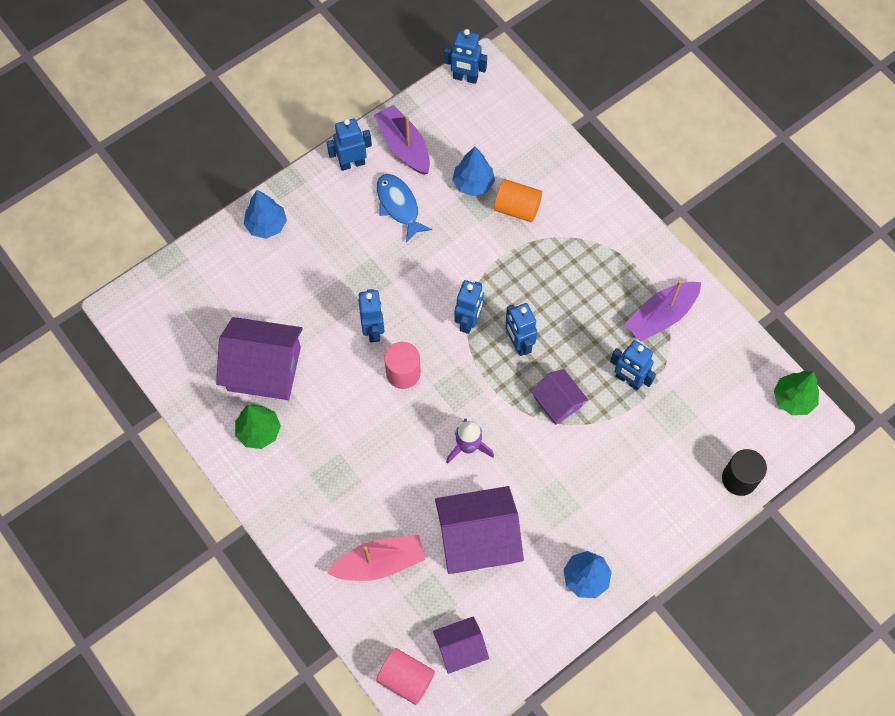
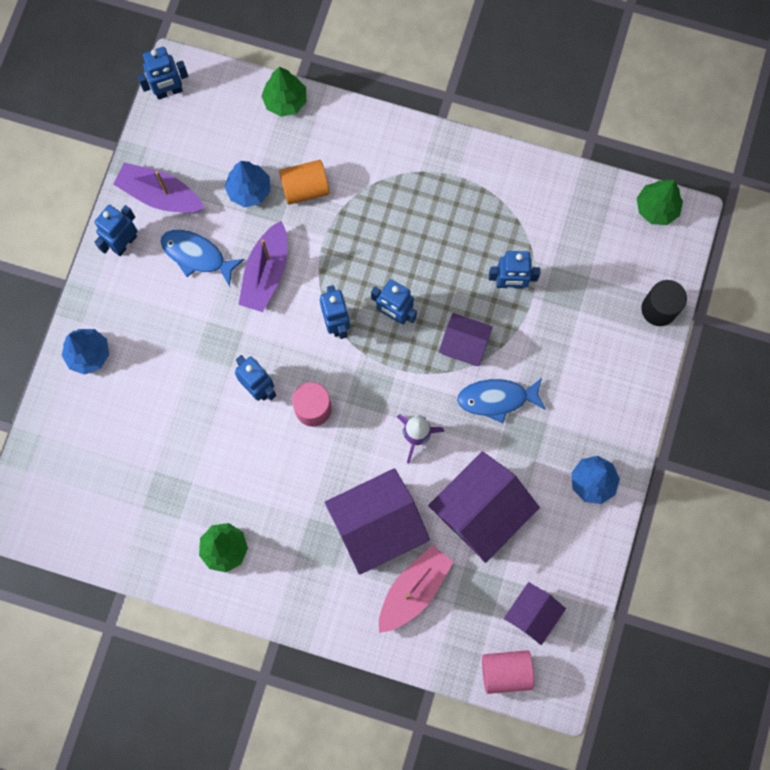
camera: 35 degrees left, 10 degrees up
(264, 368) = (186, 489): purple house -> purple house (377, 524)
(548, 137) = (285, 101): none -> green tree
(553, 461) = (496, 399): none -> blue fish
(661, 316) = (498, 206): purple boat -> purple boat (266, 273)

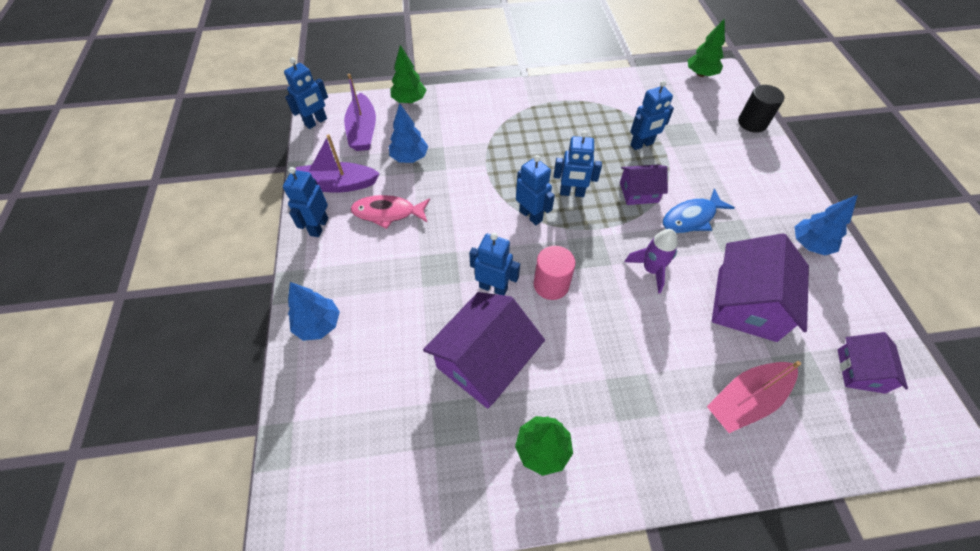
camera: 25 degrees left, 20 degrees down
(197, 255) = (387, 213): blue fish -> pink fish
(266, 273) = (452, 204): purple boat -> purple boat (363, 131)
(305, 188) = (453, 142): orange cylinder -> none
(377, 524) = (670, 356): purple house -> purple house (484, 361)
(414, 589) = (746, 400): pink boat -> pink boat turned 135 degrees counterclockwise
(505, 671) = (887, 438): pink cylinder -> none

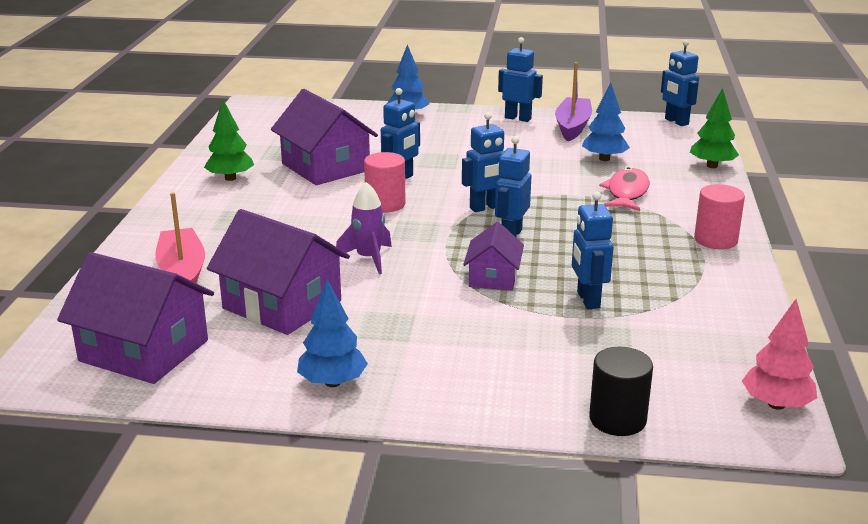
camera: 105 degrees right, 30 degrees down
(363, 131) = (656, 141): purple boat -> none
(387, 213) = (523, 144): pink fish -> pink fish (627, 192)
(533, 96) = (715, 240): none -> pink cylinder
(691, 218) = (430, 303): blue fish -> none
(700, 74) = (776, 404): green tree -> pink tree
(860, 371) = (144, 351): purple house -> purple house, size x1.77

